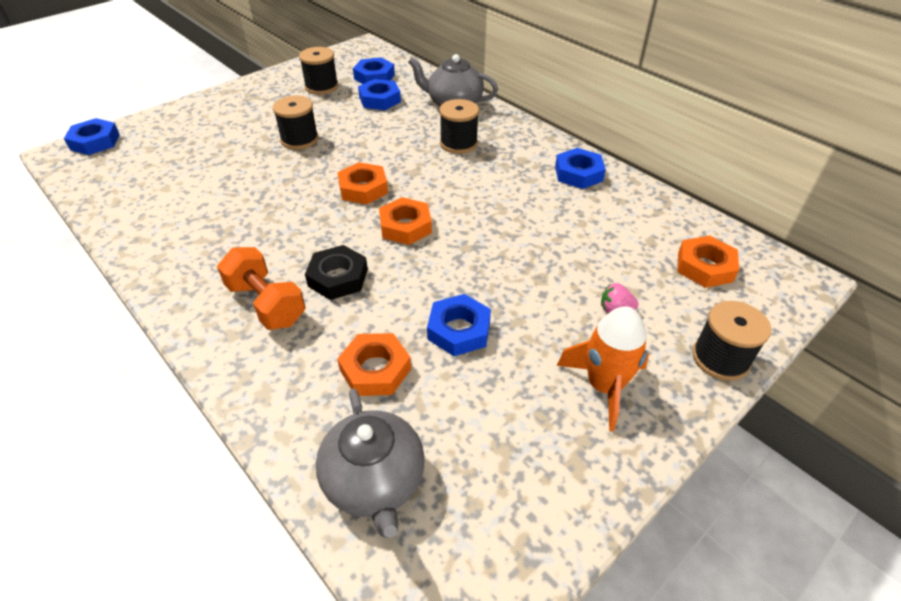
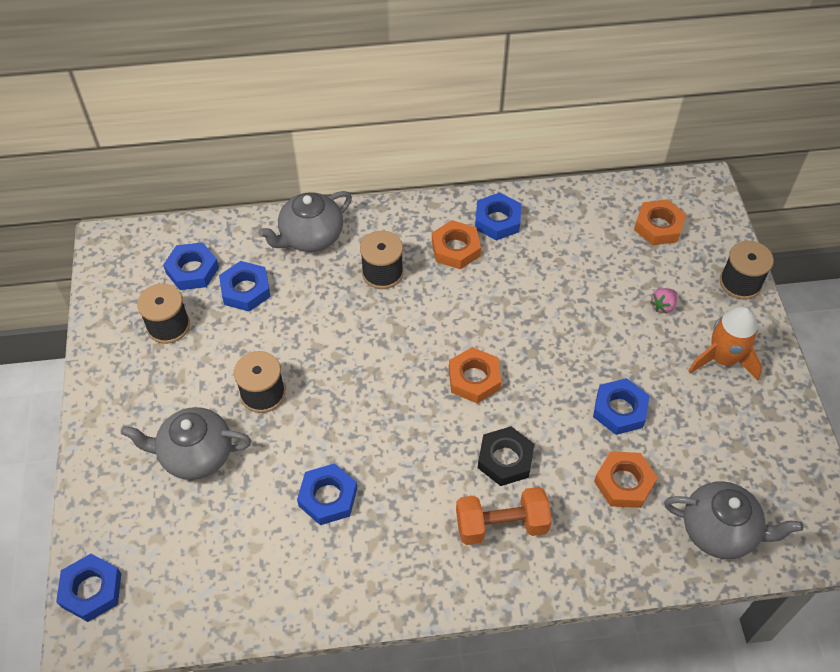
camera: 55 degrees left, 10 degrees up
(227, 135) = (195, 454): none -> grey teapot
(230, 201) = (328, 497): none -> blue nut
(363, 188) = (394, 382): orange nut -> orange nut (455, 249)

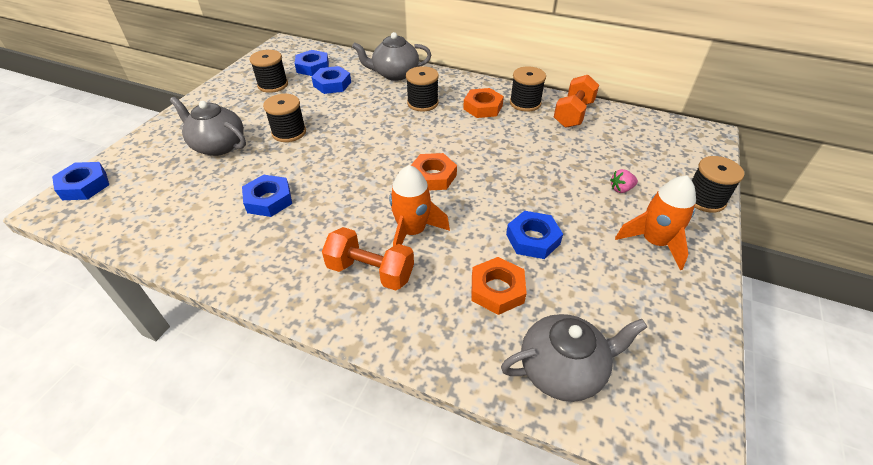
camera: 30 degrees right, 10 degrees down
(497, 220) = (525, 103): blue nut -> black spool
(505, 459) = (412, 231): black nut -> orange rocket
(559, 216) = (573, 114): none -> orange dumbbell
(658, 226) = (651, 143): orange nut -> none
(719, 531) = (562, 370): grey teapot -> grey teapot turned 60 degrees counterclockwise

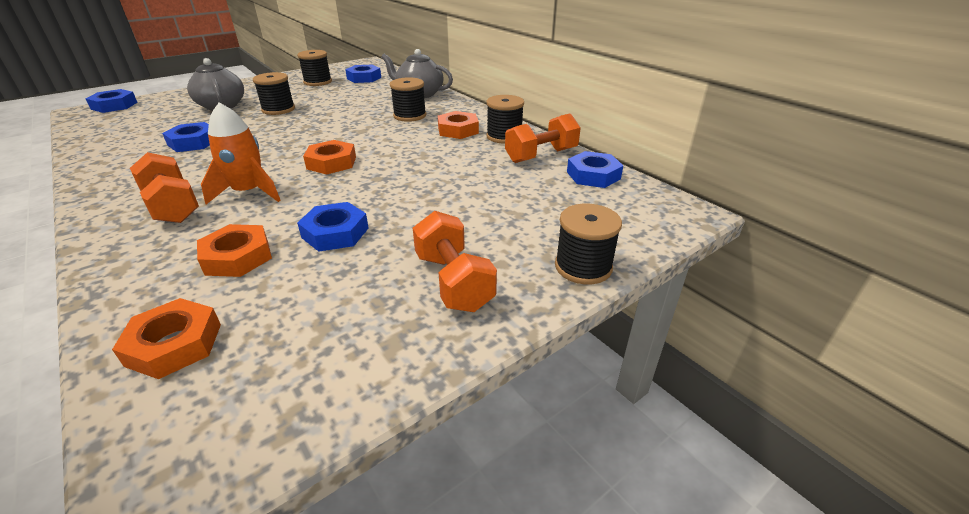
camera: 30 degrees right, 10 degrees down
(332, 84) = (360, 90): blue nut -> blue nut (593, 175)
(562, 370) = (174, 344): grey teapot -> orange nut
(621, 189) = (493, 225): pink strawberry -> none
(654, 242) = (453, 281): orange rocket -> orange dumbbell

